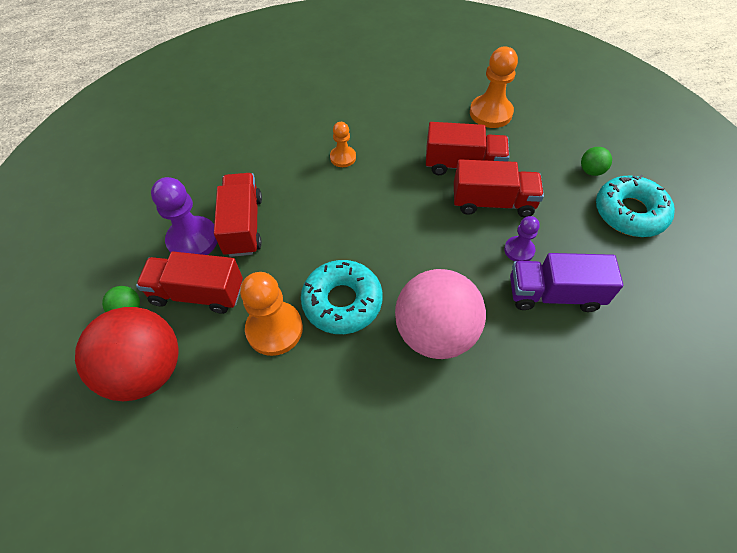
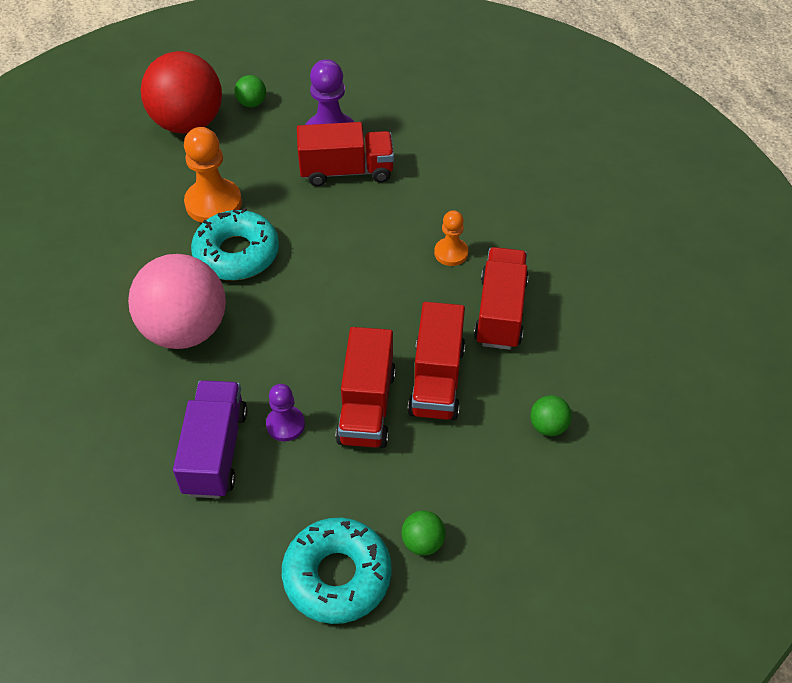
camera: 90 degrees right, 5 degrees down
(198, 293) = (263, 146): red truck -> red truck (500, 312)
(490, 113) = (548, 426): orange pawn -> green ball

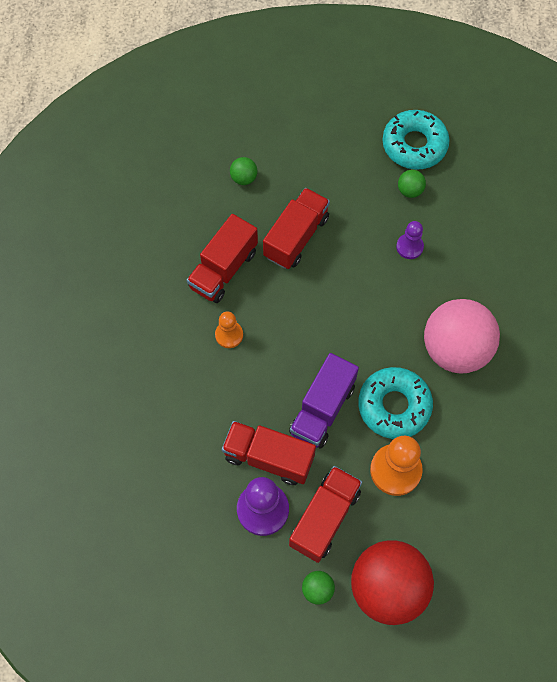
camera: 155 degrees left, 15 degrees up
(215, 452) = (461, 247): purple truck -> purple truck (322, 409)
(366, 406) = (351, 238): red truck -> red truck (324, 518)
(423, 542) = (357, 143): green ball -> green ball (410, 190)

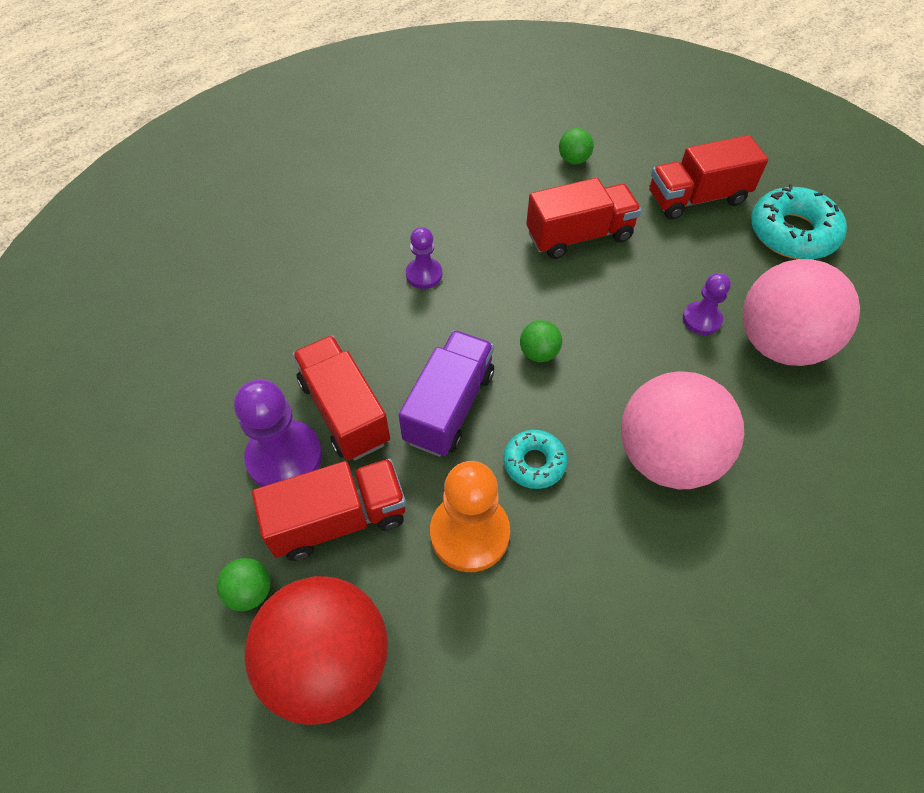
camera: 40 degrees right, 10 degrees down
(223, 269) = (477, 218): red truck -> red truck (697, 198)
(229, 335) = (424, 274): orange pawn -> purple pawn
(322, 409) = (449, 407): purple truck -> purple truck turned 135 degrees clockwise
(394, 406) = (534, 463): turquoise donut -> turquoise donut, size x0.57
(410, 190) = (750, 269): green ball -> green ball (539, 353)
(460, 233) = (779, 344): none -> pink ball

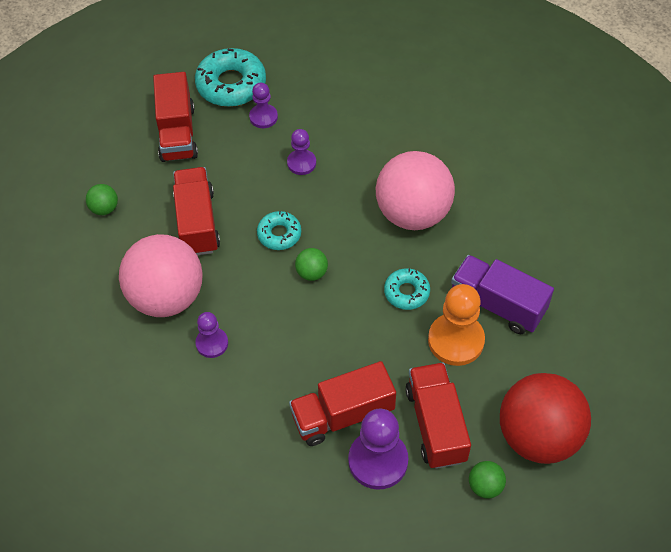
camera: 80 degrees left, 0 degrees up
(449, 407) = (350, 340): purple truck -> purple truck (497, 304)
(586, 313) = (279, 234): none -> turquoise donut
(757, 271) = (263, 117): none -> purple pawn
(779, 344) = (332, 124): pink ball -> pink ball (167, 297)

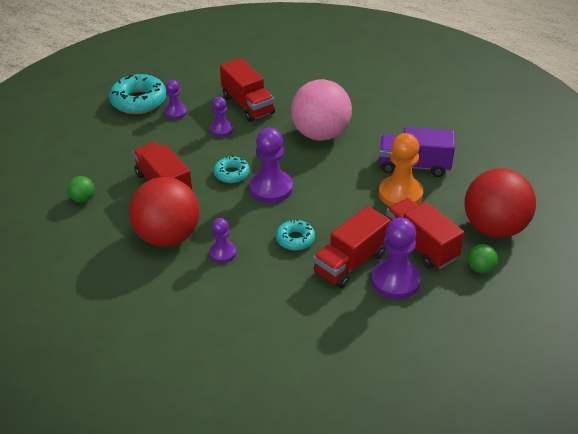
camera: 25 degrees left, 15 degrees down
(167, 297) = (168, 236): pink ball -> red ball
(177, 133) = (114, 139): red truck -> red truck (248, 105)
(312, 273) = (271, 188): green ball -> purple pawn
(406, 292) = (347, 178): turquoise donut -> turquoise donut (295, 239)

